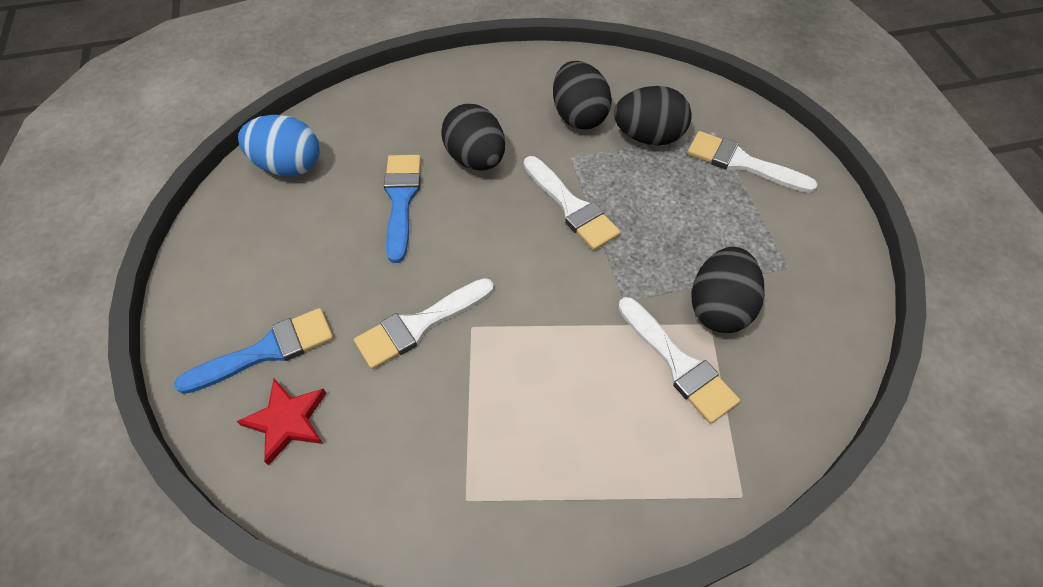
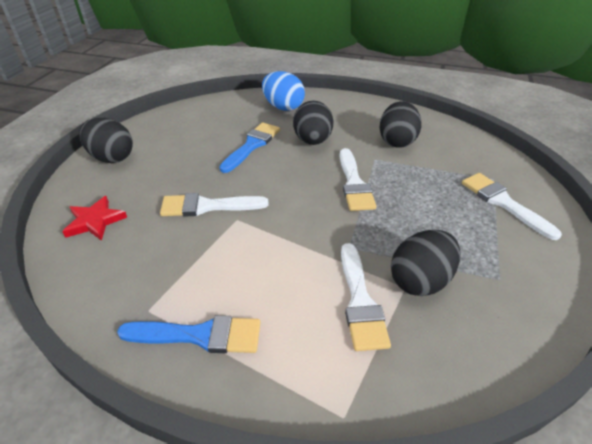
camera: 30 degrees right, 15 degrees down
(267, 351) = (118, 185): blue brush -> blue brush (200, 335)
(288, 166) = (207, 112): blue egg -> blue egg (283, 107)
(648, 137) = (438, 166): black egg -> black egg (112, 157)

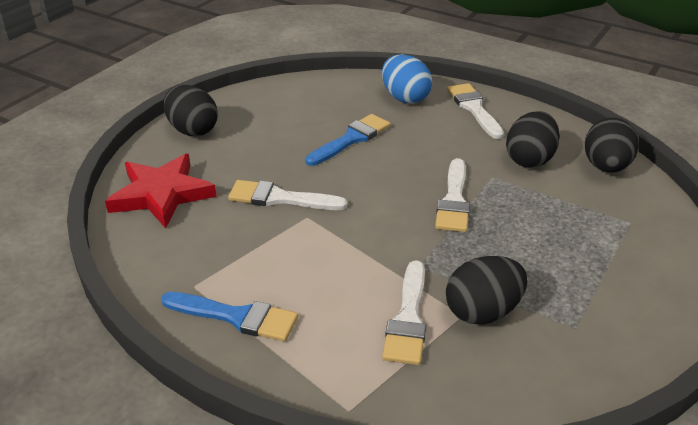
camera: 15 degrees right, 5 degrees down
(95, 221) = (161, 194): red star -> red star, size x1.67
(312, 141) = (425, 144): black egg -> black egg (606, 167)
(503, 202) = (627, 251): white brush -> white brush (474, 108)

